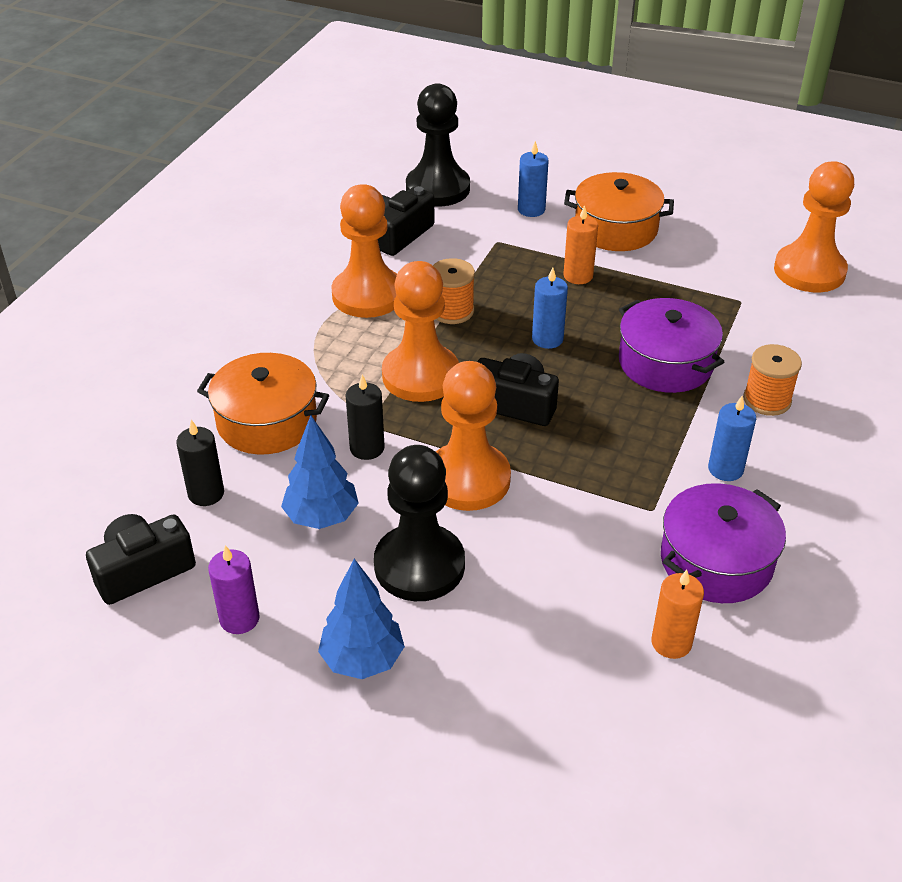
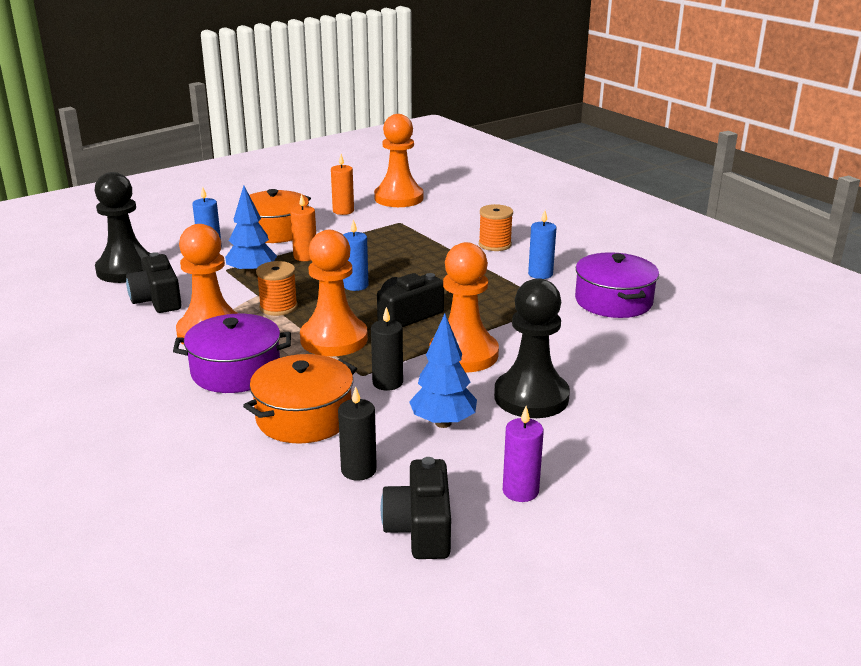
camera: 60 degrees left, 15 degrees down
(362, 660) = (605, 446): blue tree -> blue tree (252, 274)
(665, 363) = (427, 259): purple pot -> purple pot (236, 371)
(671, 643) = (668, 335): orange candle -> orange candle (343, 211)

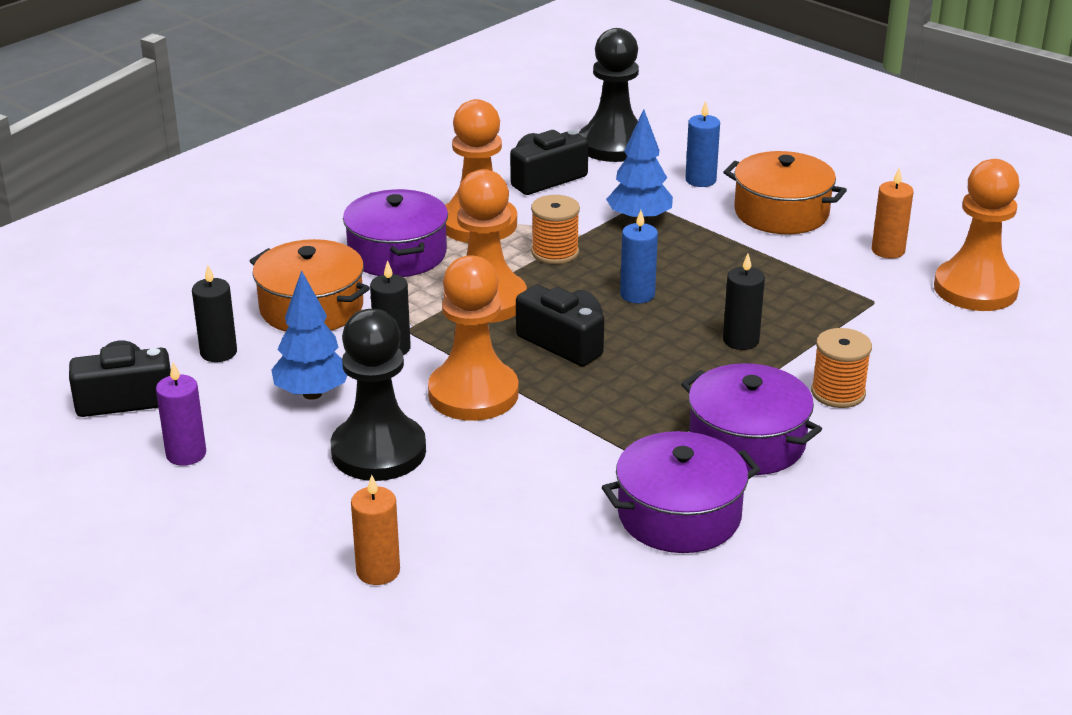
camera: 80 degrees right, 5 degrees up
(305, 256) = (709, 246): orange candle -> orange candle (378, 571)
(428, 262) = (741, 340): none -> black candle
(540, 274) = (747, 442): blue candle -> purple pot

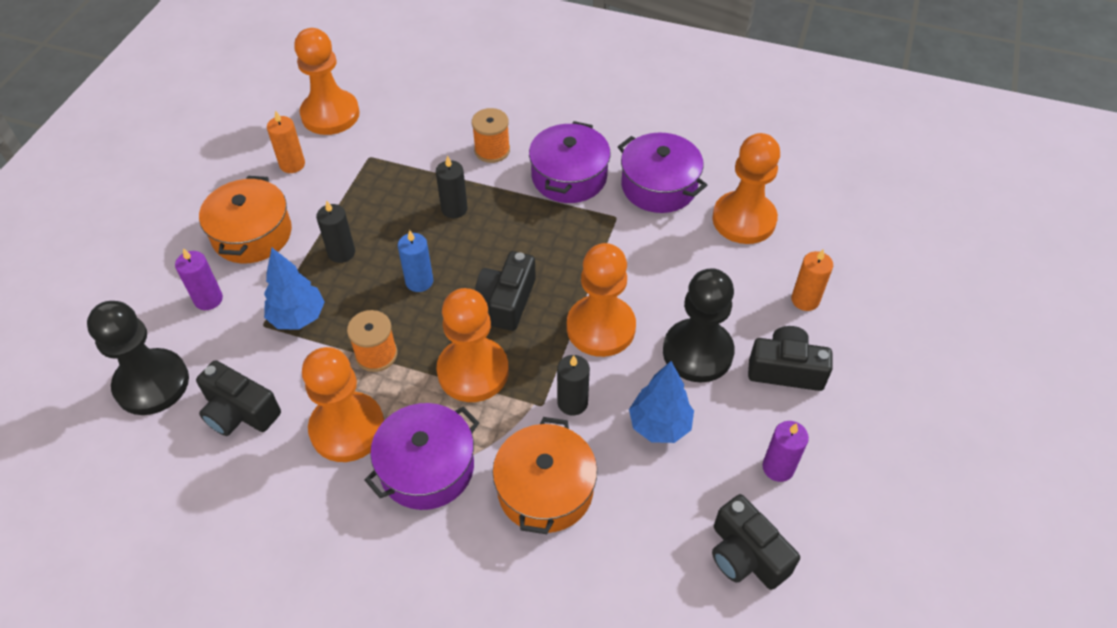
camera: 115 degrees left, 20 degrees up
(218, 352) = (646, 523): black candle -> black candle (341, 252)
(294, 510) = (785, 370): none -> black camera
(559, 572) = (744, 219): none -> orange pawn
(700, 180) = (208, 299): blue candle -> purple candle

